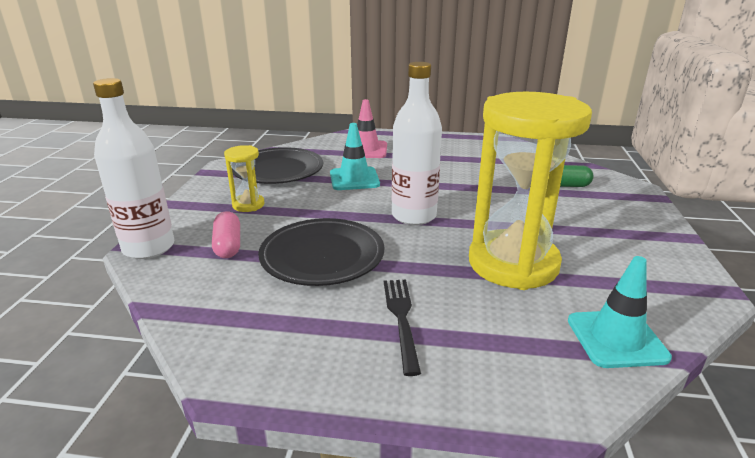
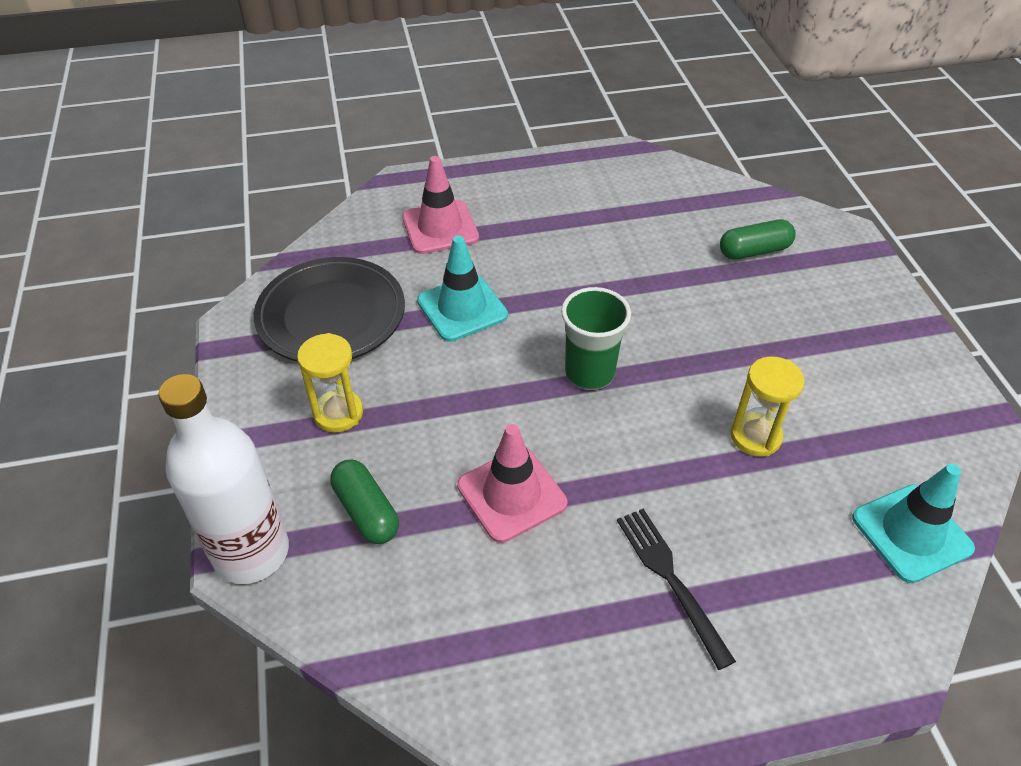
camera: 20 degrees left, 20 degrees up
(228, 245) = (366, 511): pink capsule -> green capsule
(322, 256) = (511, 494): black plate -> pink traffic cone
(414, 216) = (589, 373): white bottle -> green cup
(513, 264) = (755, 436): yellow hourglass -> yellow hourglass, size x0.43

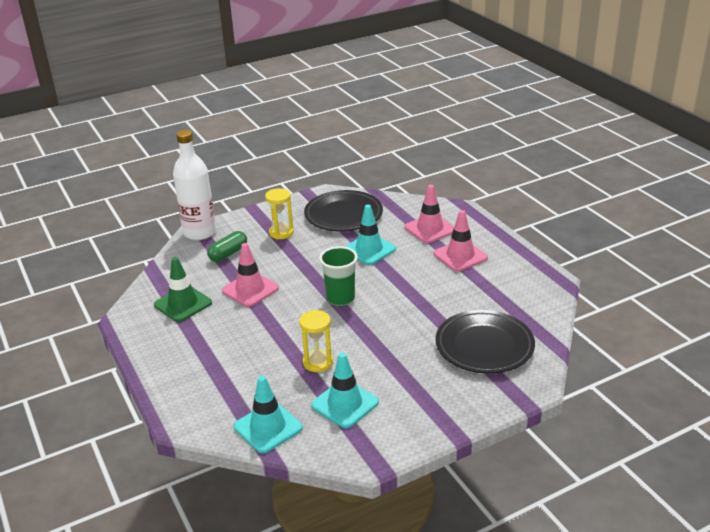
camera: 75 degrees right, 15 degrees down
(516, 619) = (183, 304): none -> green traffic cone
(531, 217) = (460, 256): none -> pink traffic cone
(670, 579) = (215, 344): black fork -> none
(754, 251) = (484, 345): green capsule -> black plate
(862, 424) = (345, 404): none -> turquoise traffic cone

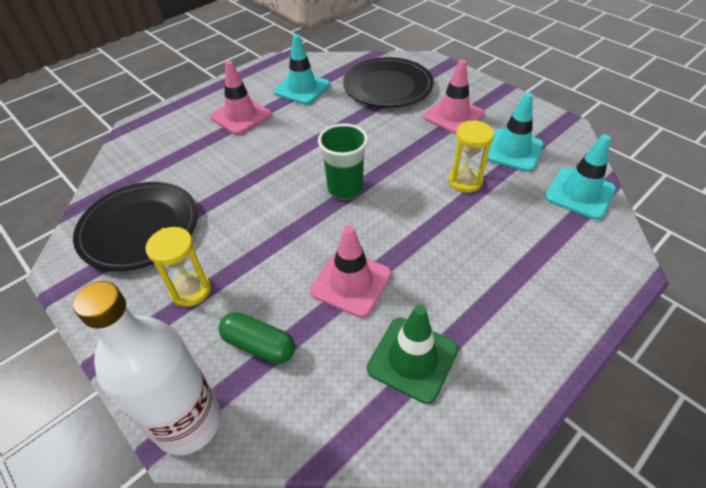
camera: 105 degrees left, 15 degrees up
(369, 250) = (234, 185): turquoise traffic cone -> turquoise traffic cone (302, 88)
(430, 229) = (183, 144): pink traffic cone -> pink traffic cone (453, 116)

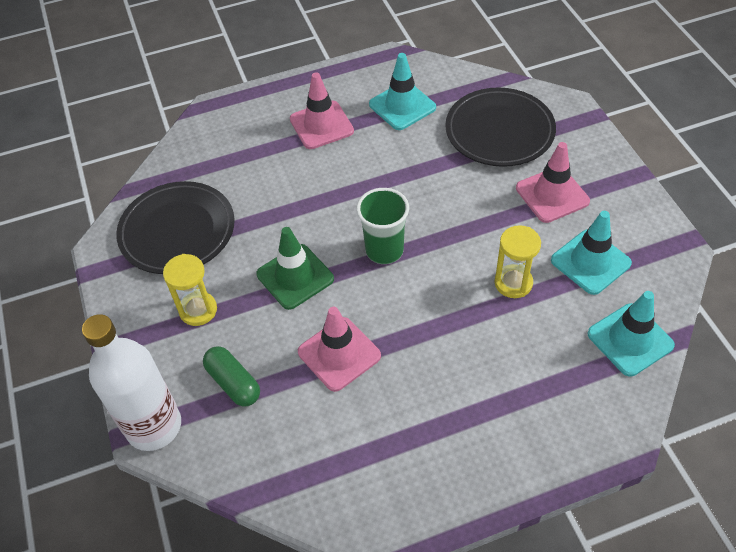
camera: 25 degrees right, 5 degrees up
(412, 359) = (355, 445): green traffic cone -> green traffic cone (295, 277)

